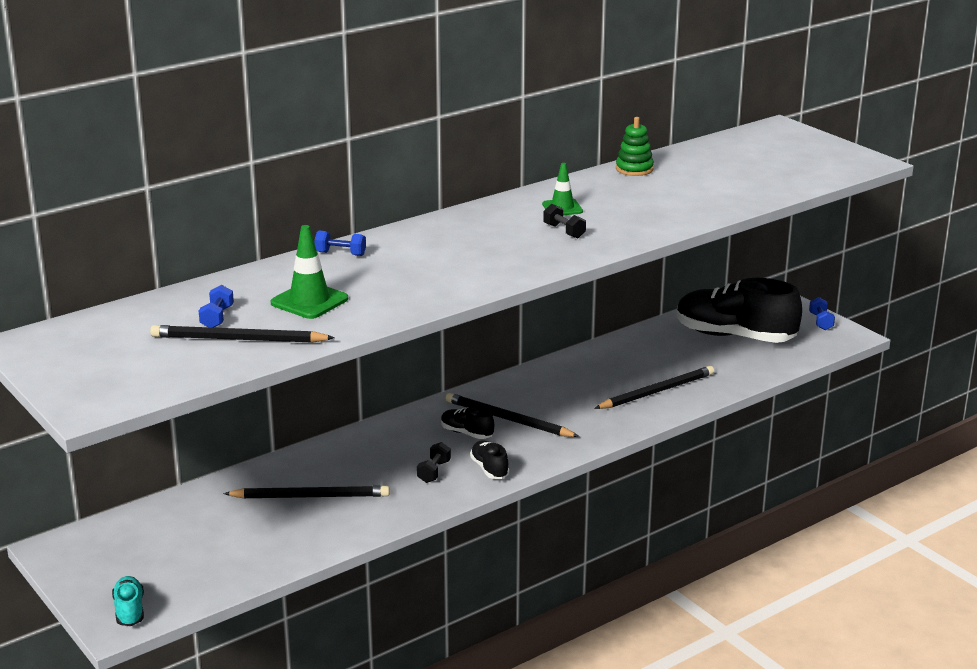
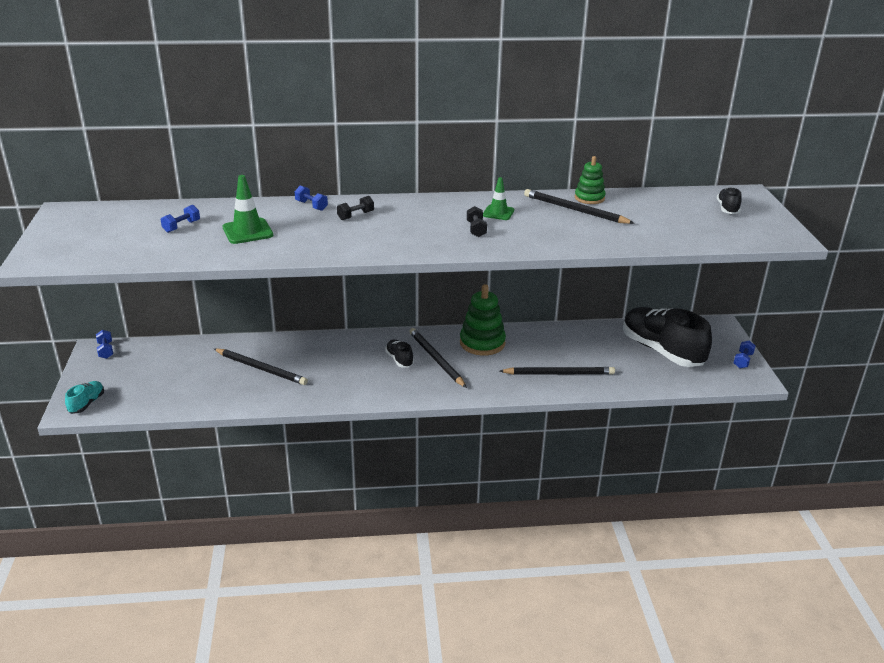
camera: 30 degrees right, 5 degrees up
(69, 545) = (106, 350): none -> blue dumbbell
(239, 339) = (172, 244): black pencil -> black pencil (575, 210)
(434, 472) = (350, 379): black dumbbell -> black dumbbell (355, 216)
(489, 469) = (386, 389): black shoe -> black shoe (727, 209)
(540, 386) = (482, 343): none -> green stacking toy

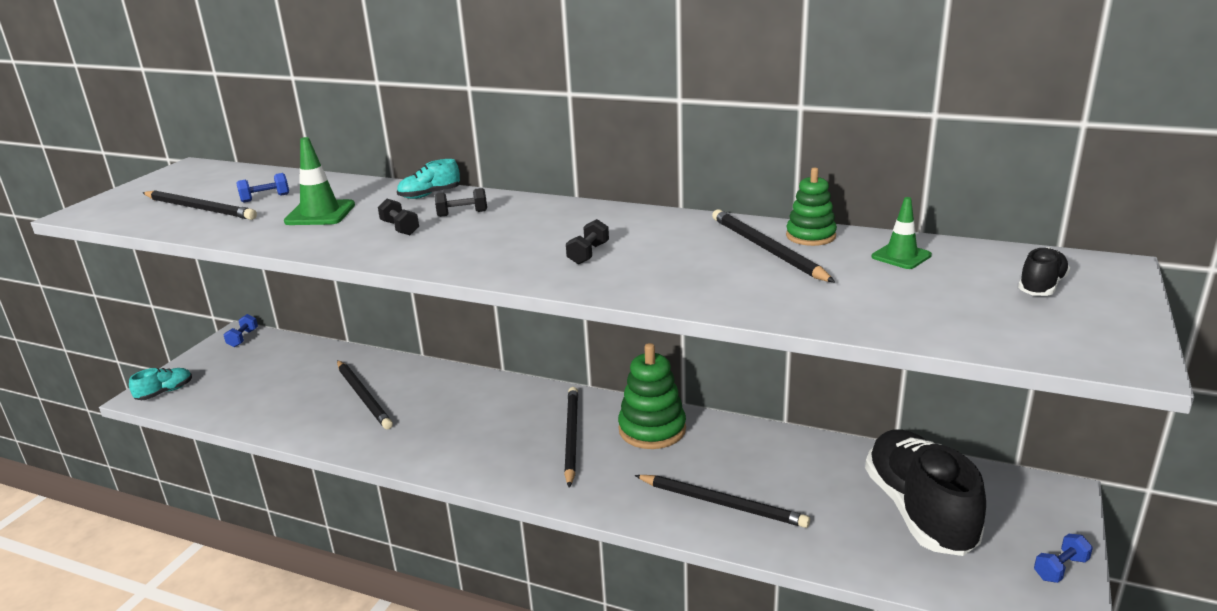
camera: 30 degrees right, 5 degrees down
(138, 243) = (199, 208): none -> black pencil
(311, 206) = (429, 195): blue dumbbell -> turquoise shoe
(326, 232) = (400, 228): none -> black dumbbell
(399, 359) = (526, 425): black shoe -> none
(498, 213) = (648, 236): green traffic cone -> green traffic cone (901, 256)

